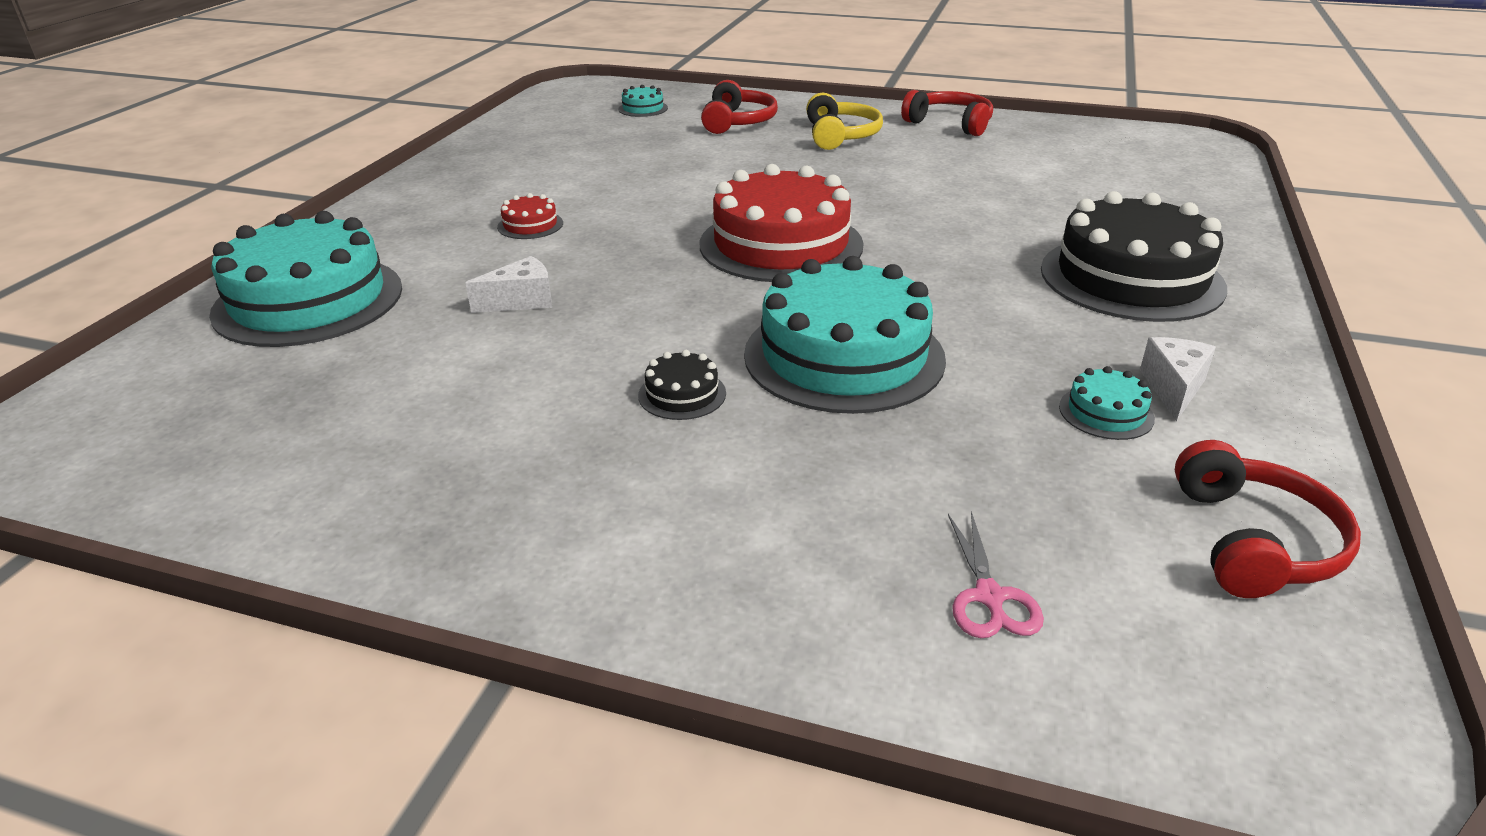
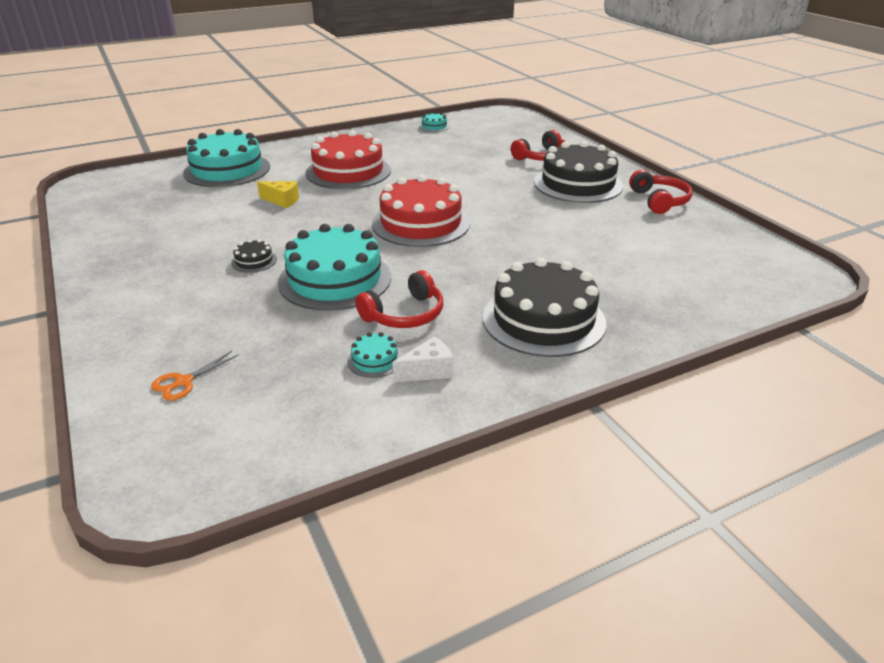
camera: 45 degrees right, 0 degrees up
(521, 301) = (282, 201): white cheese -> yellow cheese
(530, 225) = (348, 172): red cake -> red cake, size x2.41
(643, 108) = (512, 134): turquoise cake -> turquoise cake (434, 126)
(841, 136) = (578, 184): yellow headphones -> black cake
(989, 597) = (183, 382): pink scissors -> orange scissors
(1254, 541) = (303, 436): red headphones -> red headphones (405, 314)

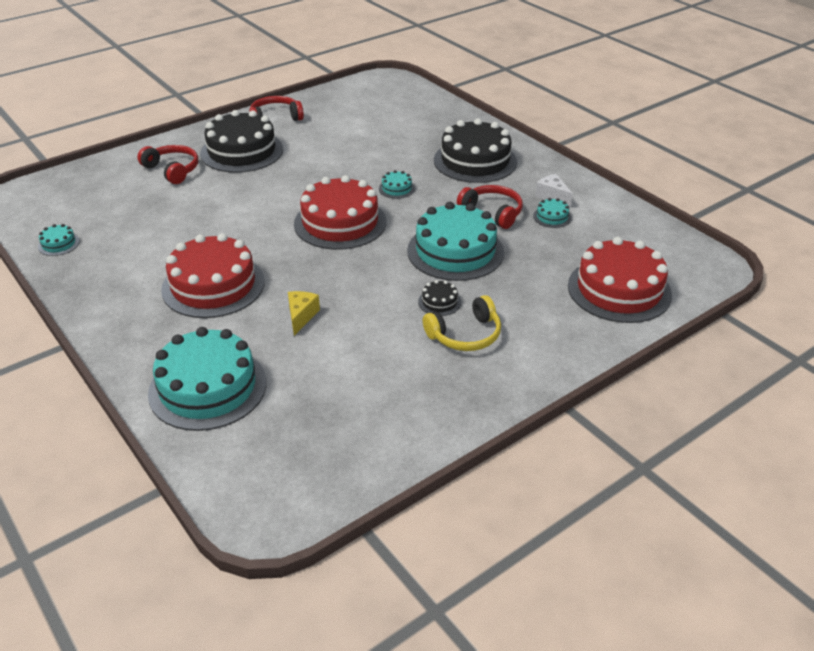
camera: 100 degrees left, 5 degrees up
(183, 382) = (619, 290): orange scissors -> red cake
(194, 268) = (465, 335): none -> yellow headphones
(481, 258) = (396, 189): none -> turquoise cake

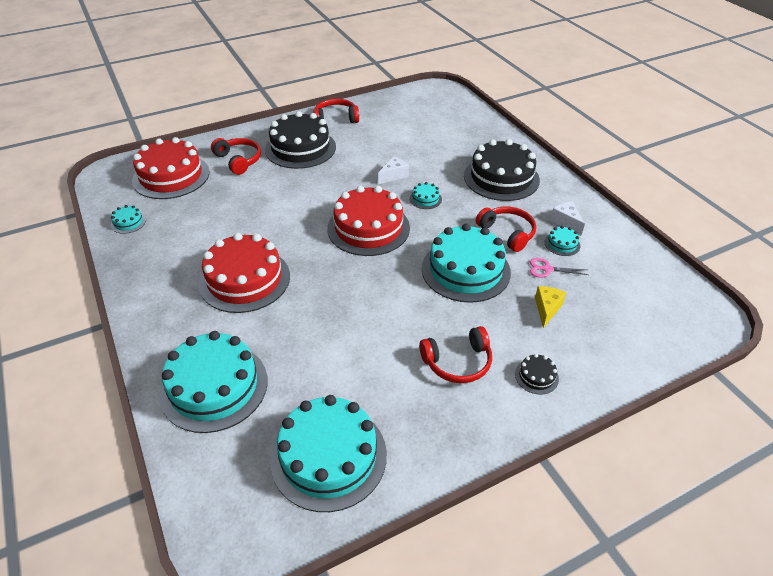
camera: 10 degrees right, 5 degrees up
(301, 316) = (313, 322): yellow cheese -> yellow cheese (547, 309)
(349, 432) = (328, 456): none -> turquoise cake
(356, 169) = (394, 175): none -> white cheese
(439, 302) = (441, 323): black cake -> black cake (536, 376)
(465, 335) = (458, 362): yellow headphones -> red headphones
(541, 241) = (547, 269): none -> pink scissors
(619, 290) = (614, 331): red cake -> red cake (171, 176)

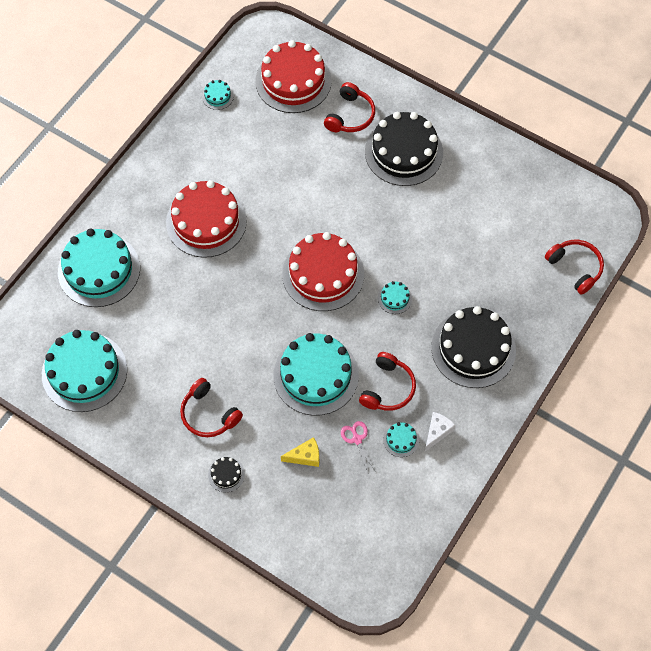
camera: 60 degrees right, 20 degrees up
(336, 118) = (476, 151): red headphones -> red headphones (575, 268)
(394, 175) = (413, 254): white cheese -> none

